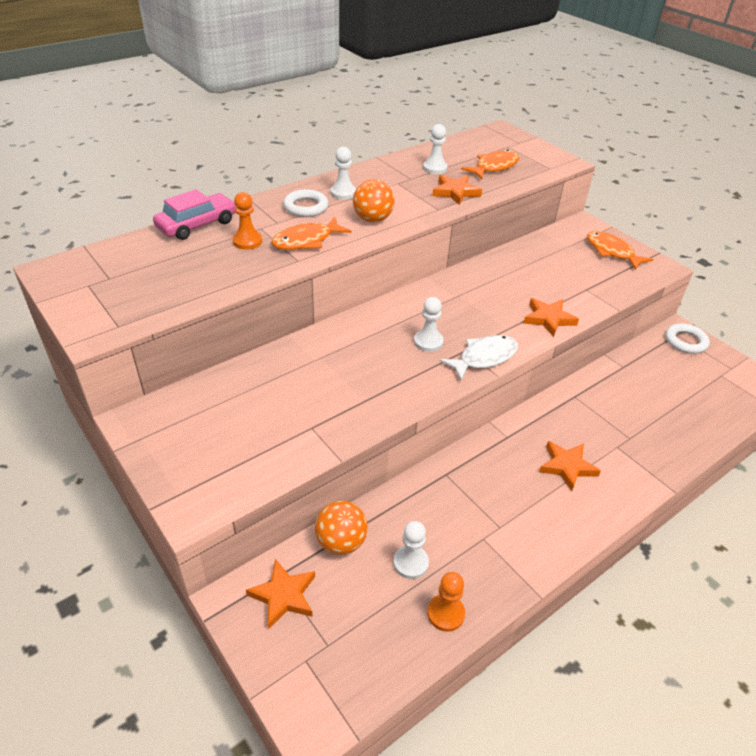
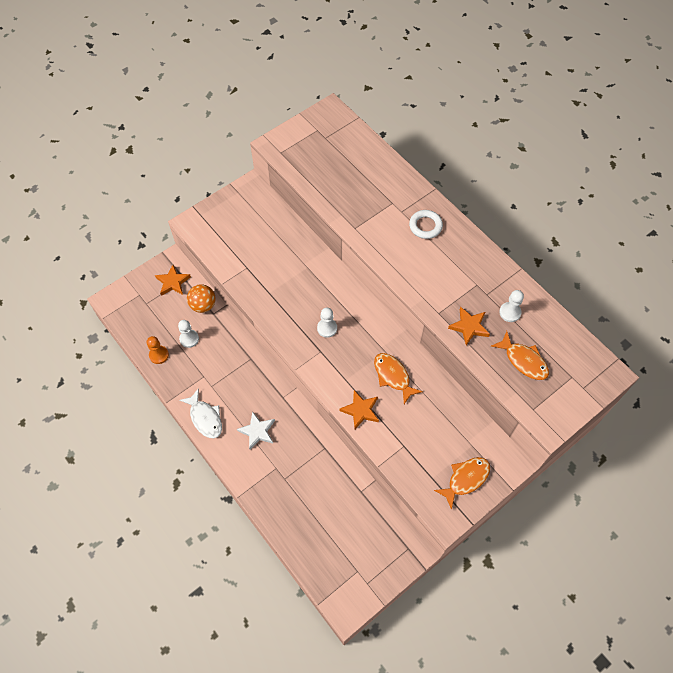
camera: 90 degrees right, 20 degrees up
(197, 225) = (391, 167): pink car -> none
(247, 241) = (374, 198): orange pawn -> none
(306, 241) = (379, 231): orange fish -> orange fish (393, 376)
(343, 193) = (452, 248): white pawn -> none
(373, 219) = (415, 269): orange ball -> none
(484, 358) = (312, 362): white fish -> white fish (205, 418)
(567, 466) = (257, 431): orange star -> white star
(685, 341) = (398, 553): white ring -> none

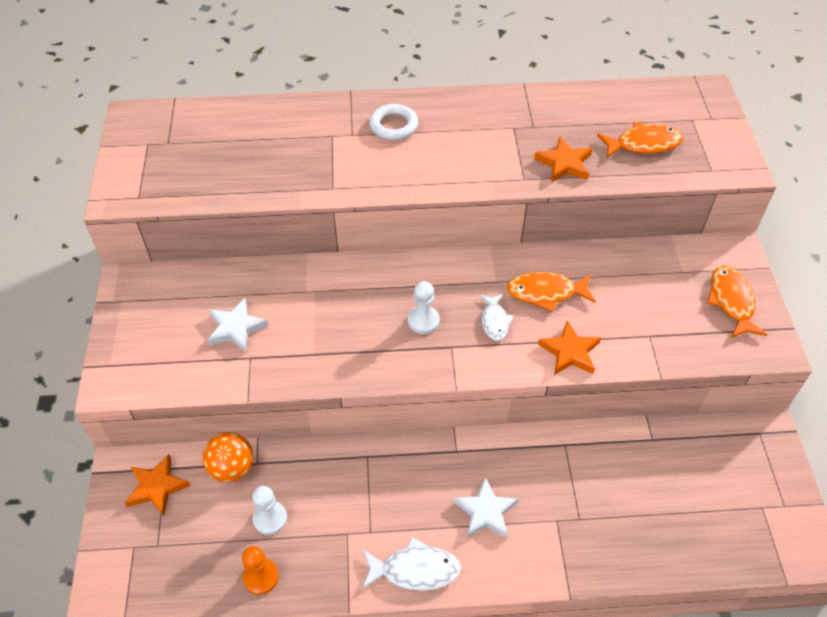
camera: 55 degrees left, 10 degrees down
(259, 249) = (236, 328): none -> white star
(353, 362) = (494, 321): none -> white fish
(510, 312) = (573, 121): white pawn -> none

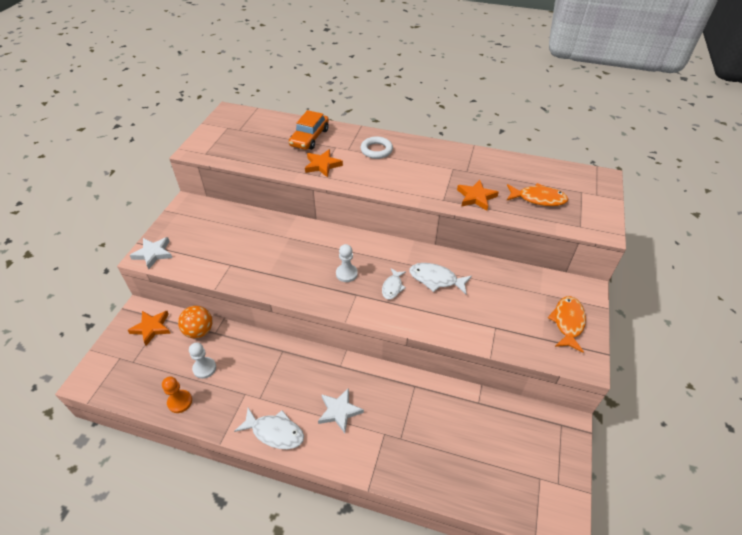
camera: 20 degrees right, 5 degrees down
(236, 328) = (232, 245): white star -> white star (153, 254)
(285, 130) = (309, 137): none -> orange car
(546, 293) = (436, 279): orange fish -> white fish
(570, 352) = (433, 321): orange star -> orange star (322, 165)

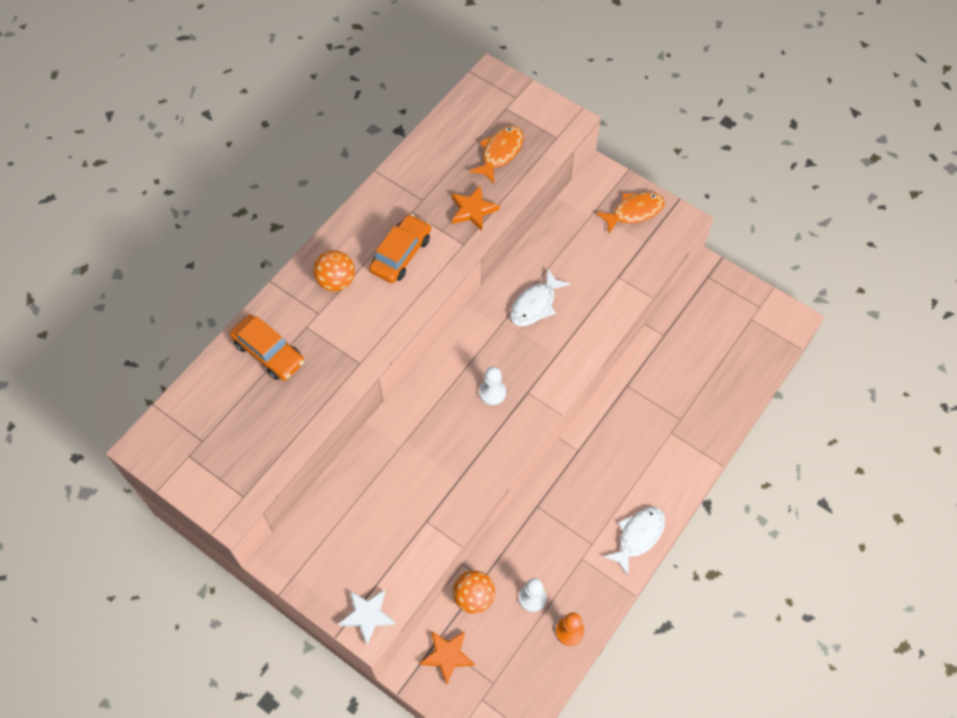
camera: 70 degrees left, 15 degrees up
(322, 165) = (339, 353): orange star -> none
(339, 411) = (633, 467): white star -> none
(376, 150) = (336, 281): white ring -> orange ball
(392, 287) = (530, 351): white fish -> none
(415, 172) = (401, 254): none -> orange car
(567, 322) = (634, 212): orange fish -> orange fish turned 120 degrees clockwise

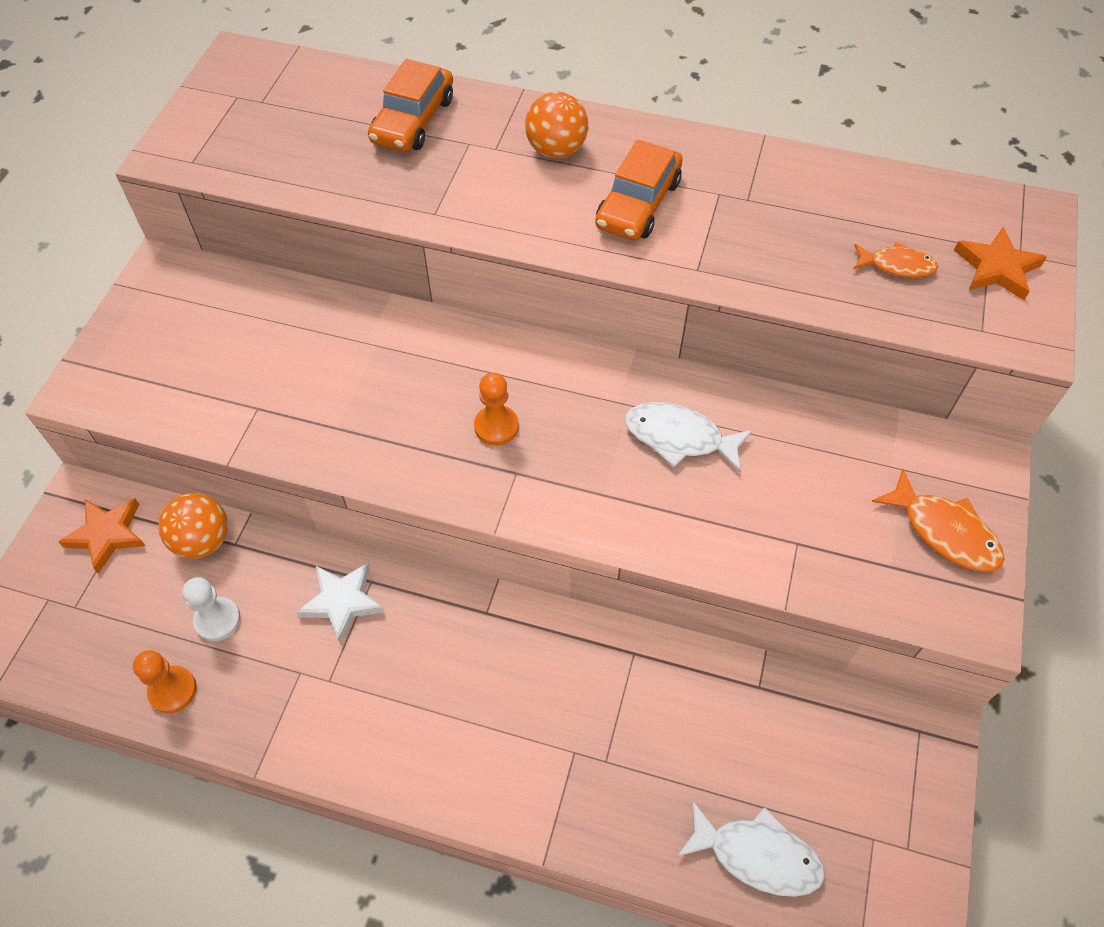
camera: 70 degrees right, 5 degrees down
(367, 615) = (98, 385): white star -> white star (342, 602)
(401, 254) = (638, 204): orange car -> orange car turned 105 degrees clockwise
(473, 210) = (766, 262): orange star -> orange star (997, 268)
(492, 392) = (496, 426): white pawn -> orange pawn
(500, 153) = (897, 265): orange fish -> orange fish, size x0.65
(638, 536) = (361, 751): white fish -> white fish (757, 855)

